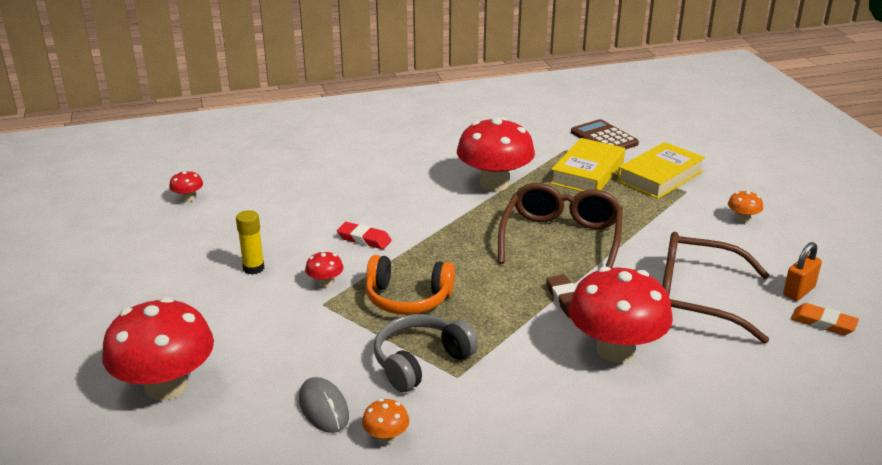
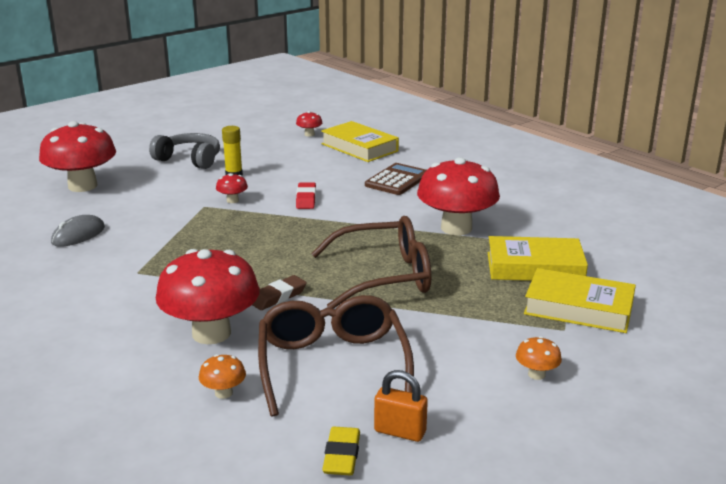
camera: 65 degrees right, 5 degrees down
(262, 180) = (359, 147): none -> yellow book
(386, 437) = (53, 262): orange mushroom -> orange mushroom (223, 393)
(407, 298) = (232, 232): orange headphones -> none
(420, 361) = (149, 255): grey headphones -> grey headphones (189, 159)
(604, 138) = (629, 263): brown calculator -> brown calculator (397, 180)
(823, 323) = (342, 456): orange eraser -> yellow eraser

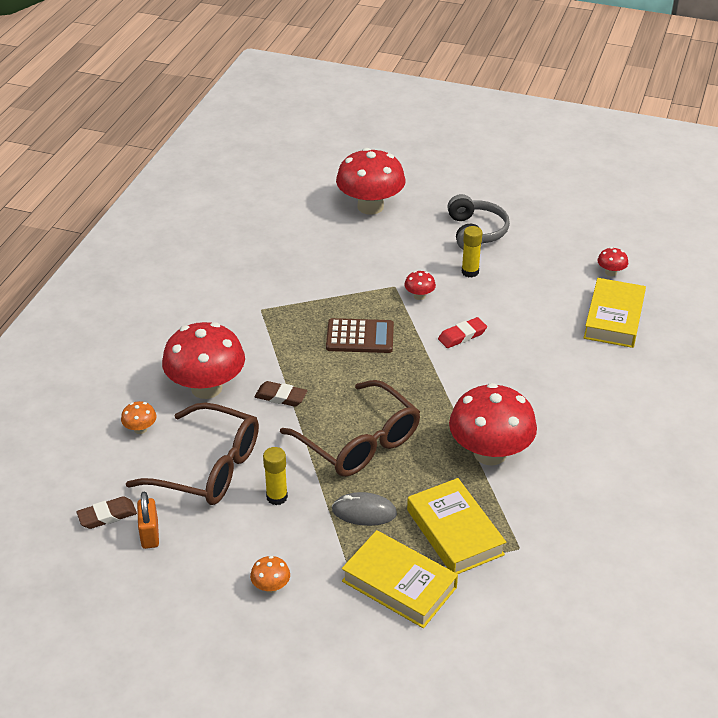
camera: 60 degrees right, 15 degrees up
(78, 235) = (291, 251): grey mouse -> grey mouse (364, 512)
(332, 365) = (207, 467): brown glasses -> brown glasses turned 60 degrees clockwise
(342, 456) = (107, 516): yellow eraser -> brown eraser
(397, 180) = (560, 375): brown calculator -> brown calculator (360, 337)
(415, 337) = (277, 497): none -> yellow glue stick
(578, 308) = (399, 584): yellow book -> yellow book turned 45 degrees counterclockwise

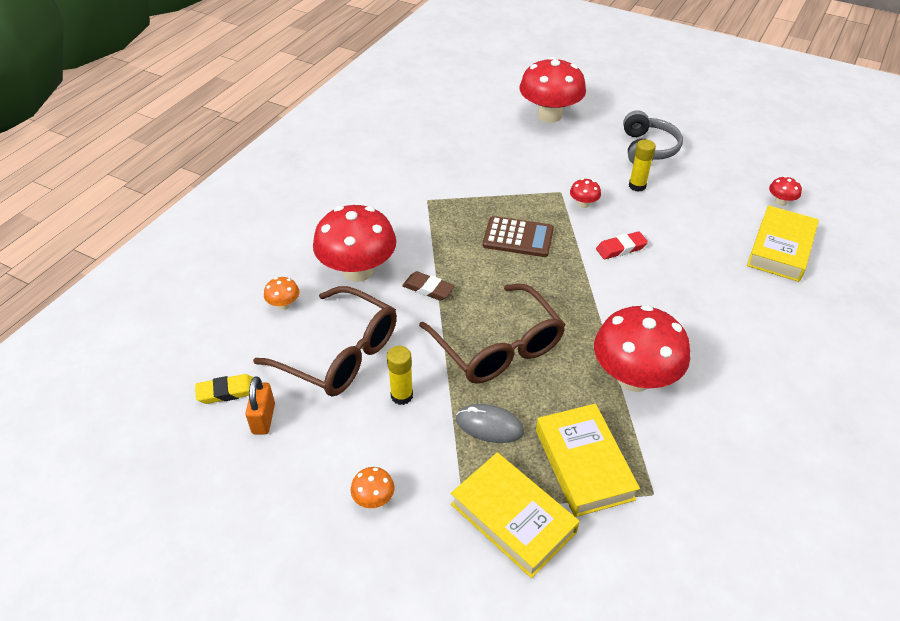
camera: 10 degrees right, 5 degrees up
(107, 516) = (227, 392): brown eraser -> yellow eraser

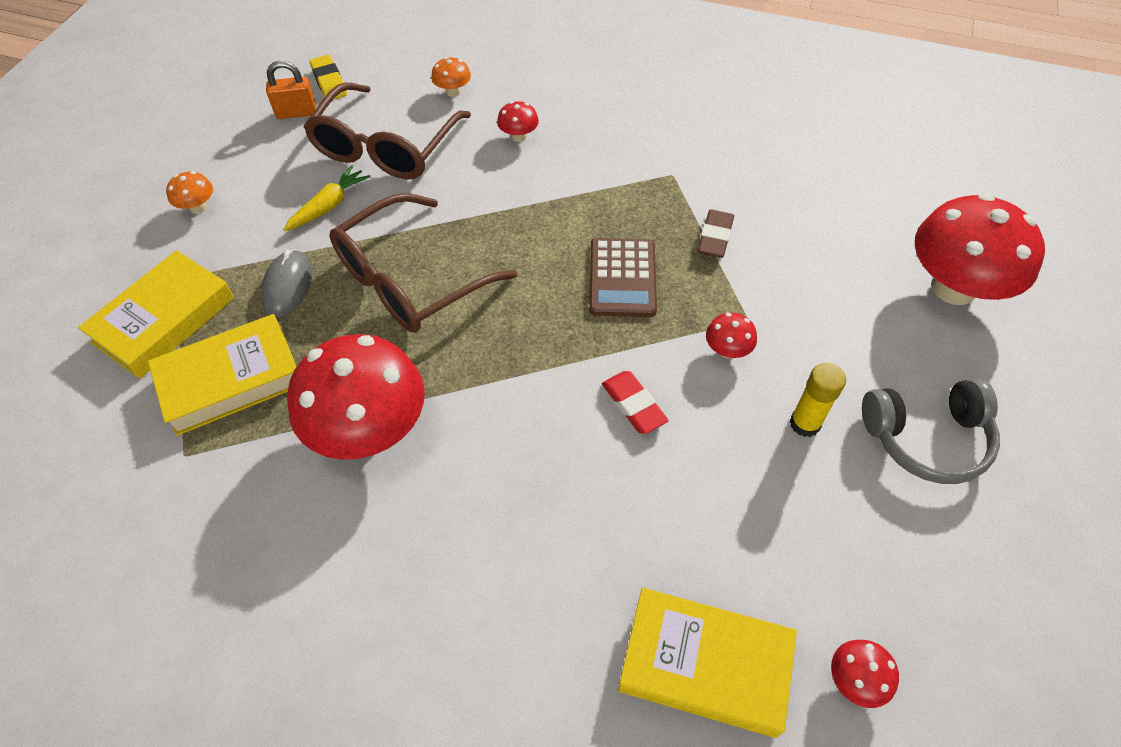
camera: 80 degrees right, 10 degrees up
(358, 270) = (518, 136): red mushroom -> red mushroom, size x0.42
(402, 396) = (329, 206): yellow glue stick -> yellow carrot
(428, 289) = (500, 201): brown eraser -> brown eraser (715, 237)

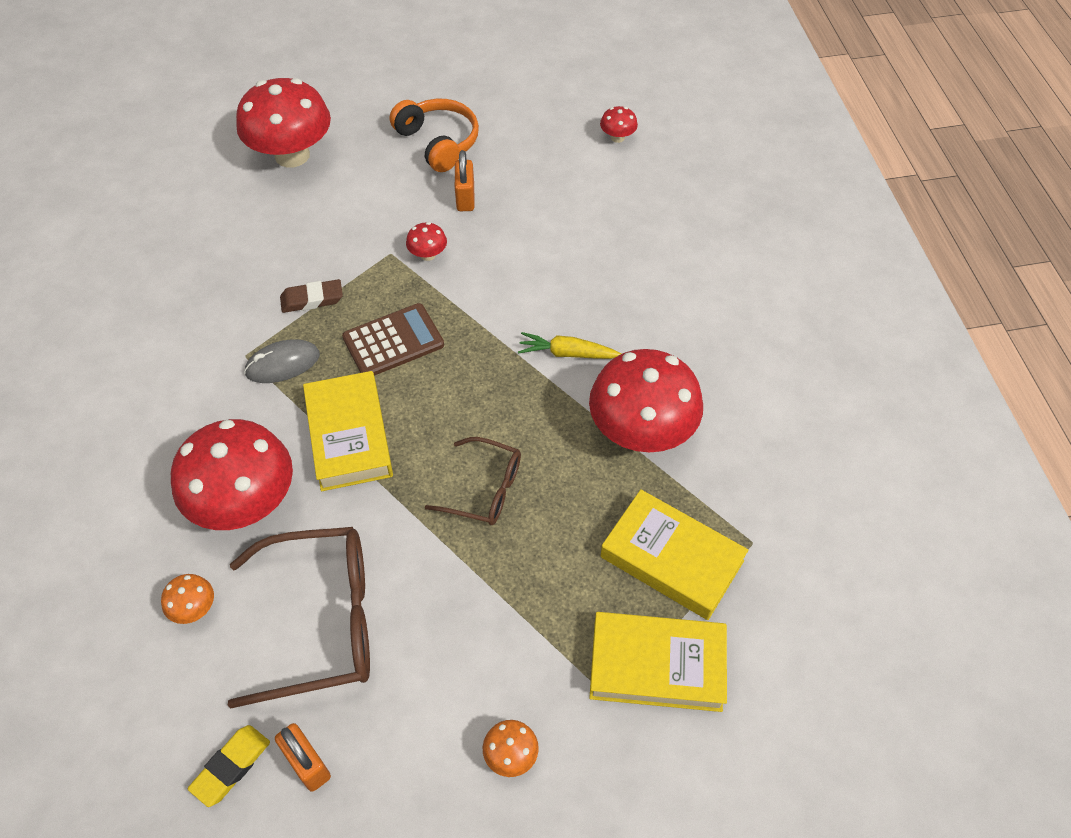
camera: 120 degrees left, 0 degrees up
(287, 286) = (553, 586): grey mouse -> grey mouse (283, 364)
(329, 206) = (436, 619): yellow carrot -> yellow carrot (567, 353)
(411, 279) = (484, 489): brown glasses -> brown glasses, size x0.58
(518, 136) = (245, 503): red mushroom -> red mushroom, size x2.40
(633, 405) = (511, 288): red eraser -> none
(704, 665) = (658, 195): yellow book -> yellow book (349, 436)
(805, 423) = (465, 198): yellow glue stick -> orange padlock
(927, 439) = (438, 142): grey headphones -> orange headphones

